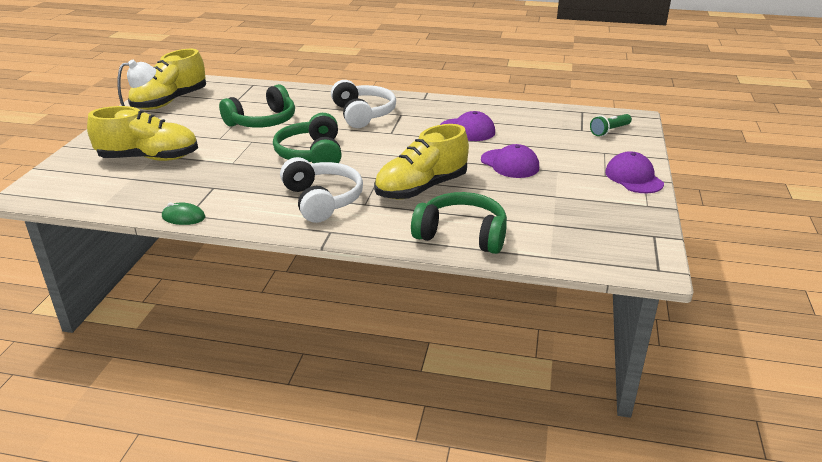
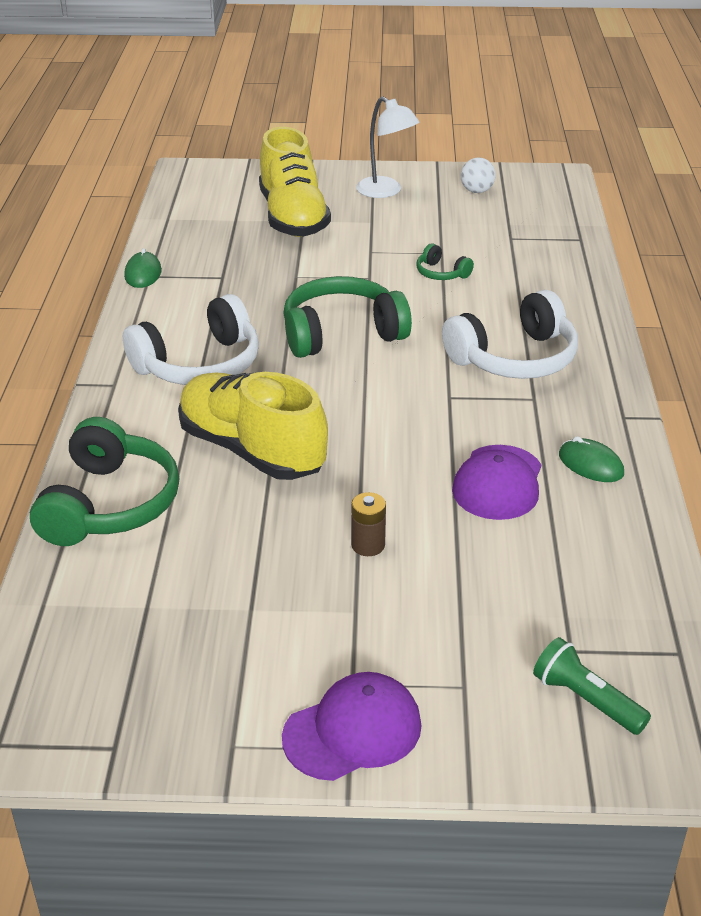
camera: 80 degrees right, 5 degrees up
(170, 102) = (476, 191): yellow shoe -> white ball
(262, 121) = (441, 273): green headphones -> green headphones, size x0.47
(458, 110) = (591, 464): none -> green mouse
(510, 164) = (368, 545): purple cap -> brown battery

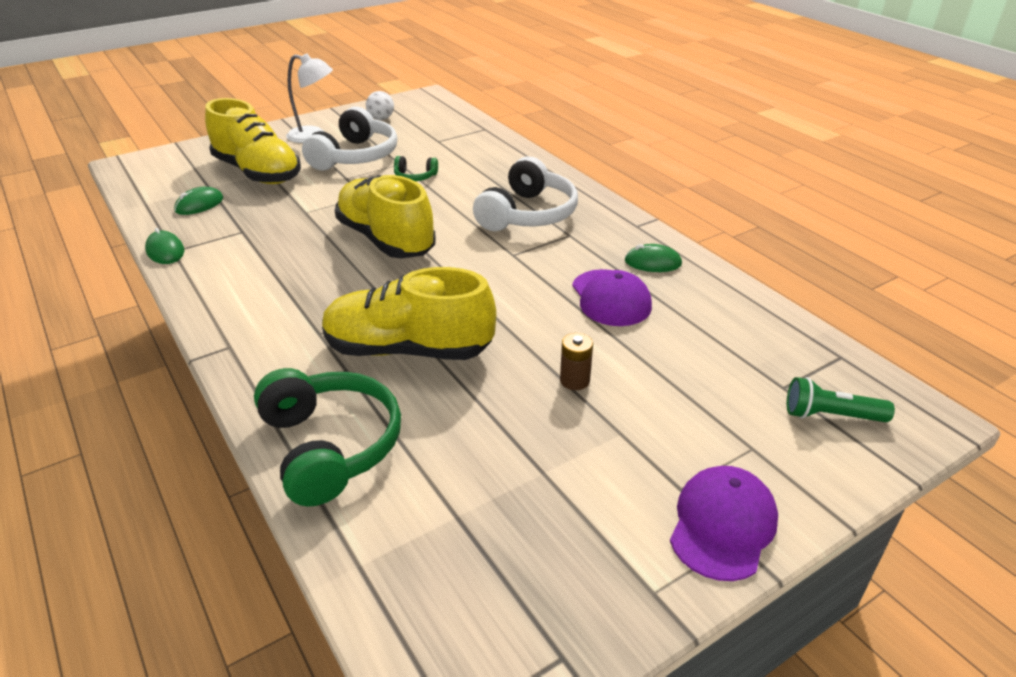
camera: 35 degrees left, 0 degrees up
(199, 365) = (293, 302): white headphones -> white headphones (355, 156)
(211, 235) = (199, 204): none -> green mouse
(341, 333) = (386, 239): green headphones -> yellow shoe

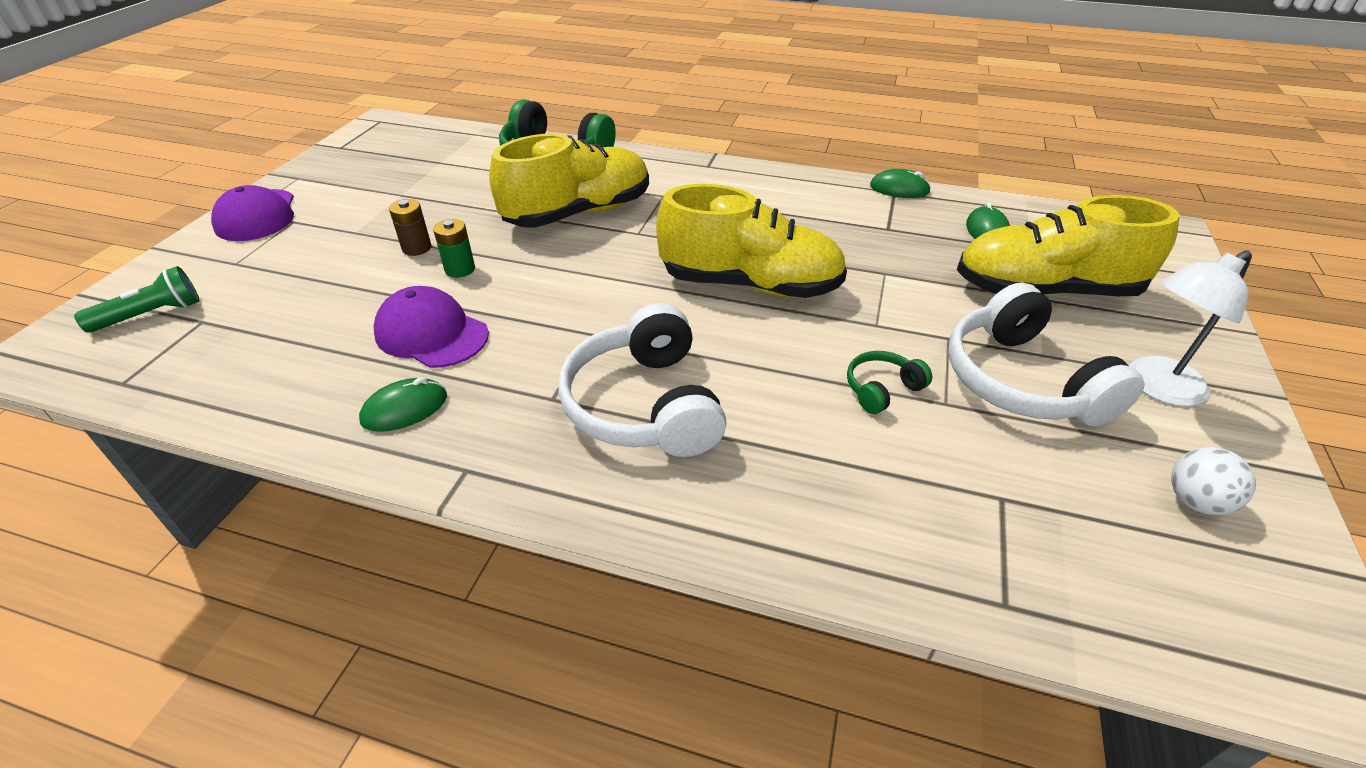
camera: 140 degrees right, 5 degrees up
(555, 340) = (460, 269): none -> green battery

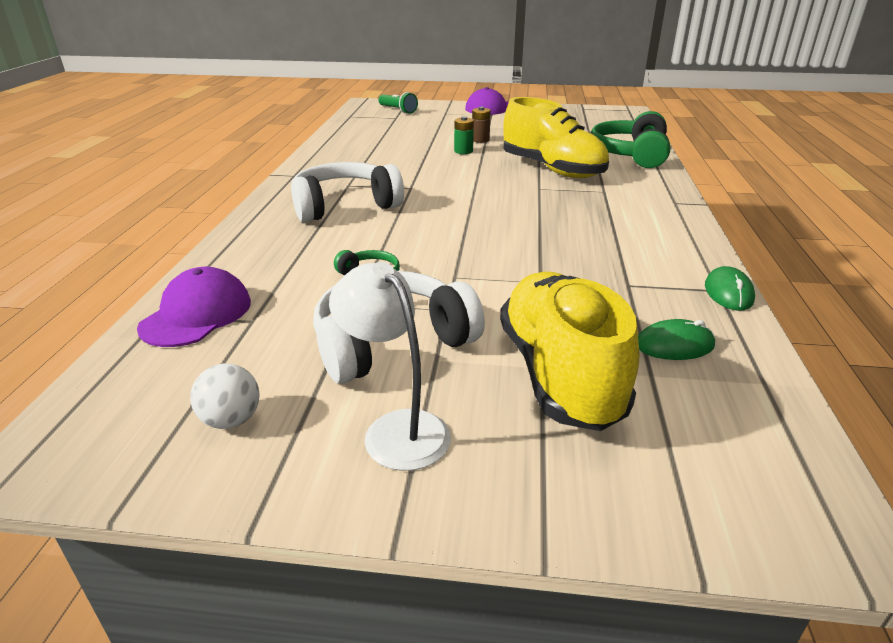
camera: 80 degrees right, 10 degrees down
(404, 409) = (337, 158): green mouse -> none
(431, 333) = (399, 154): purple cap -> purple cap (196, 314)
(750, 284) = (489, 227): yellow shoe -> none

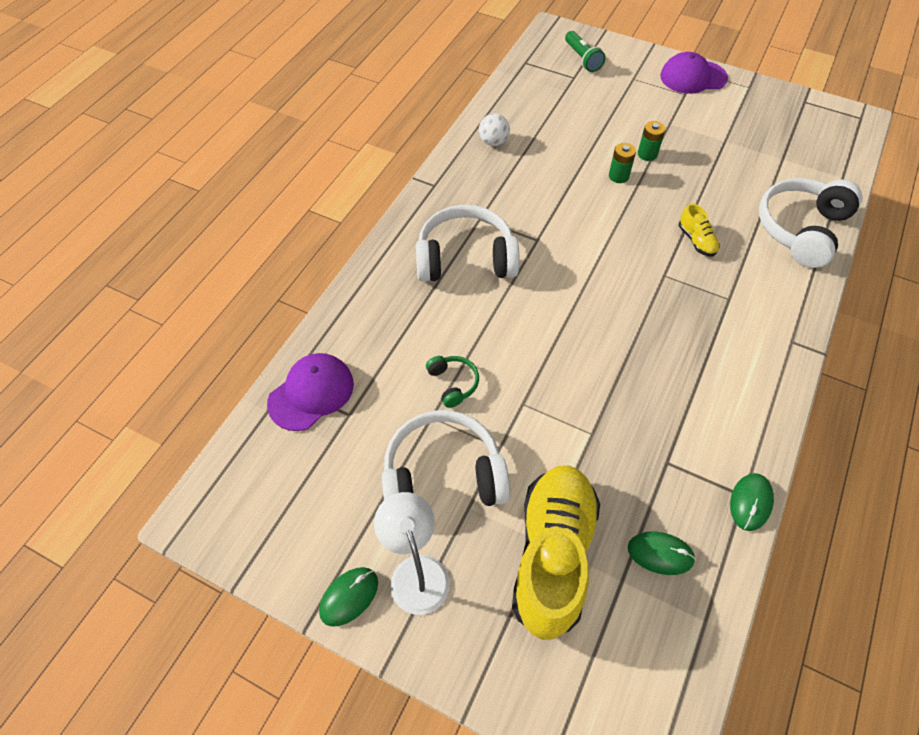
camera: 20 degrees right, 25 degrees up
(231, 420) = (314, 524): white ball -> white ball (493, 142)
(309, 478) = (349, 597): none -> green mouse
(480, 140) = (647, 154): brown battery -> green battery
(552, 169) = (696, 240): yellow shoe -> yellow shoe, size x0.42
(630, 154) = (801, 229): green headphones -> white headphones

